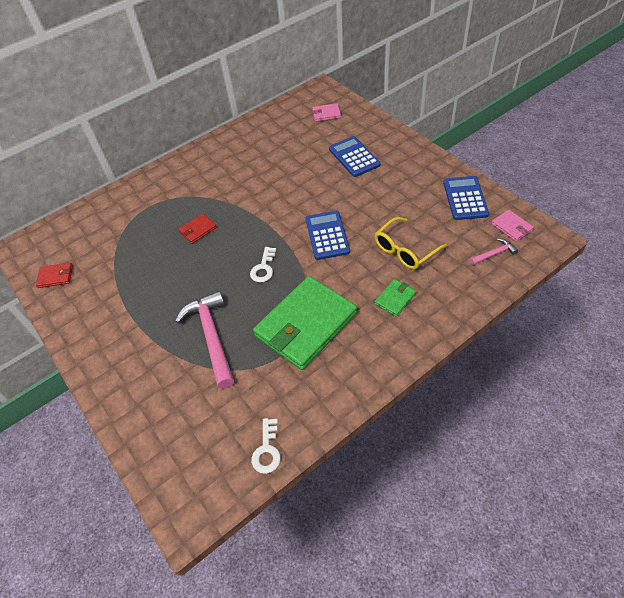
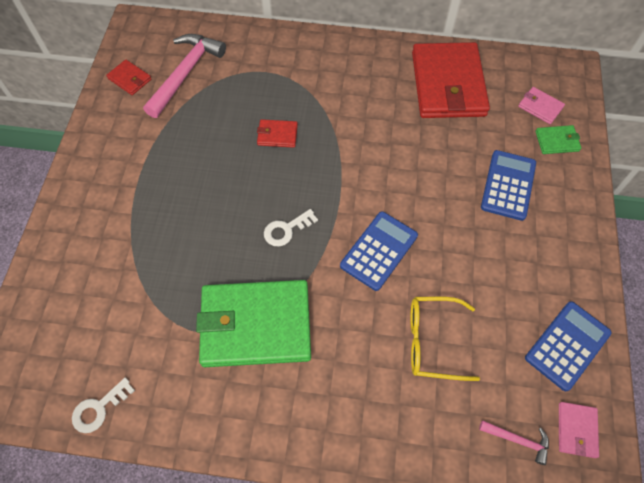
camera: 40 degrees right, 10 degrees up
(211, 337) = (174, 256): pink hammer -> pink hammer (185, 73)
(266, 137) = (448, 84): none -> red wallet
(395, 299) = (360, 383): green wallet -> green wallet (557, 141)

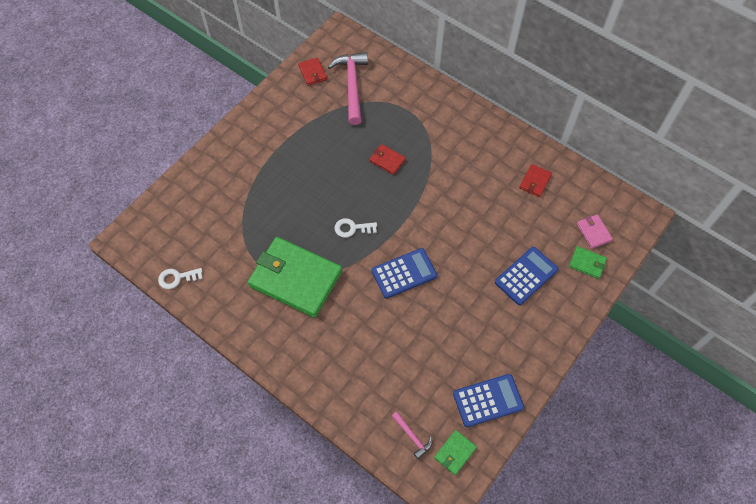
camera: 30 degrees right, 0 degrees up
(185, 73) = (352, 86): pink hammer -> pink hammer turned 60 degrees counterclockwise
(433, 341) = (400, 349): yellow glasses -> none
(448, 84) = (535, 181): red wallet -> red wallet, size x0.42
(576, 430) = (455, 453): pink wallet -> green wallet

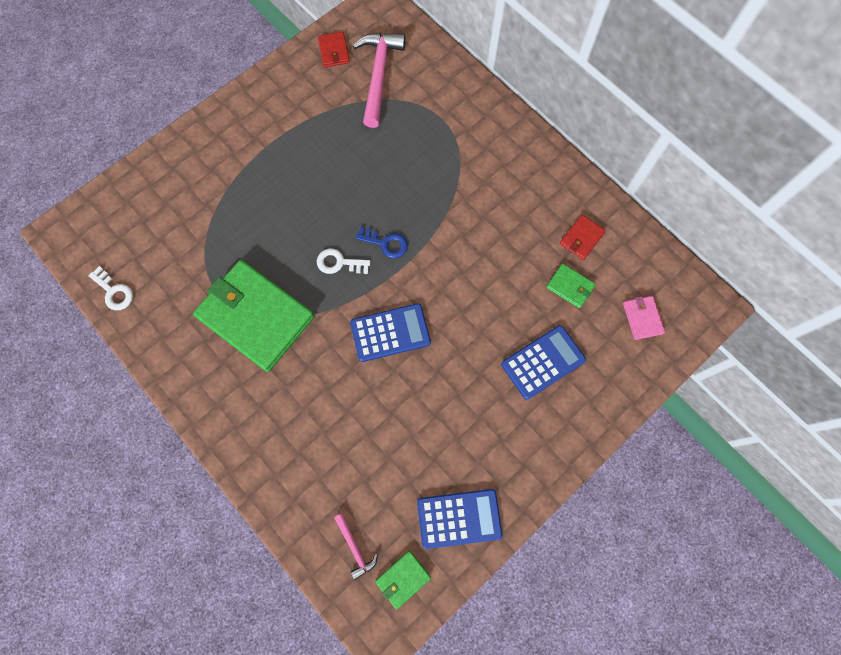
camera: 10 degrees right, 10 degrees up
(177, 278) = (114, 292): white key -> white key turned 135 degrees counterclockwise
(385, 208) = (386, 243): none -> blue key
(387, 160) = (401, 180): red wallet -> none
(587, 263) = (624, 358): green wallet -> green wallet (570, 287)

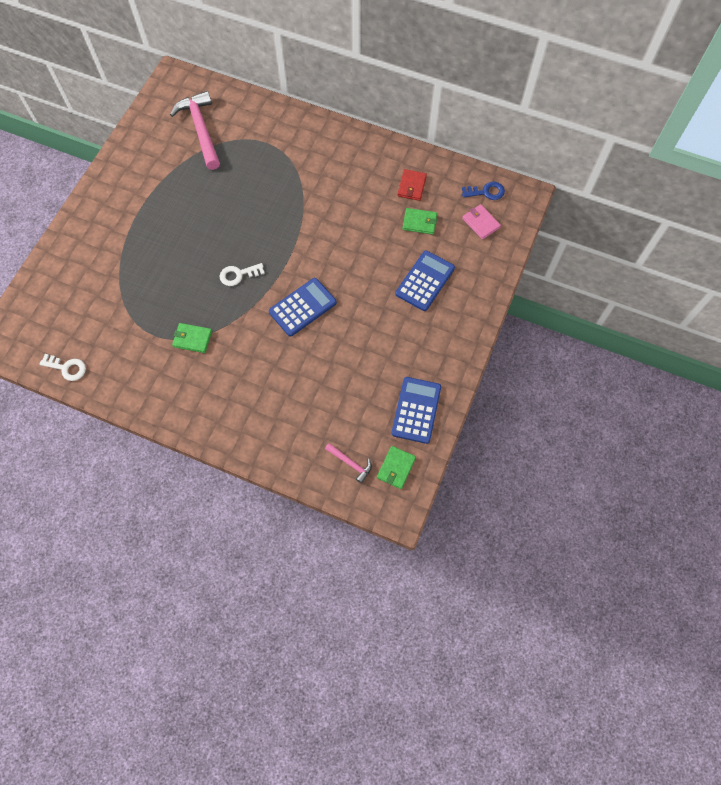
camera: 25 degrees left, 5 degrees down
(256, 316) = (192, 339): green wallet -> green wallet, size x0.42
(334, 51) = (155, 125): red wallet -> none
(386, 243) = (267, 247): blue key -> blue key (486, 192)
(459, 518) = (416, 410): blue calculator -> blue calculator turned 45 degrees counterclockwise

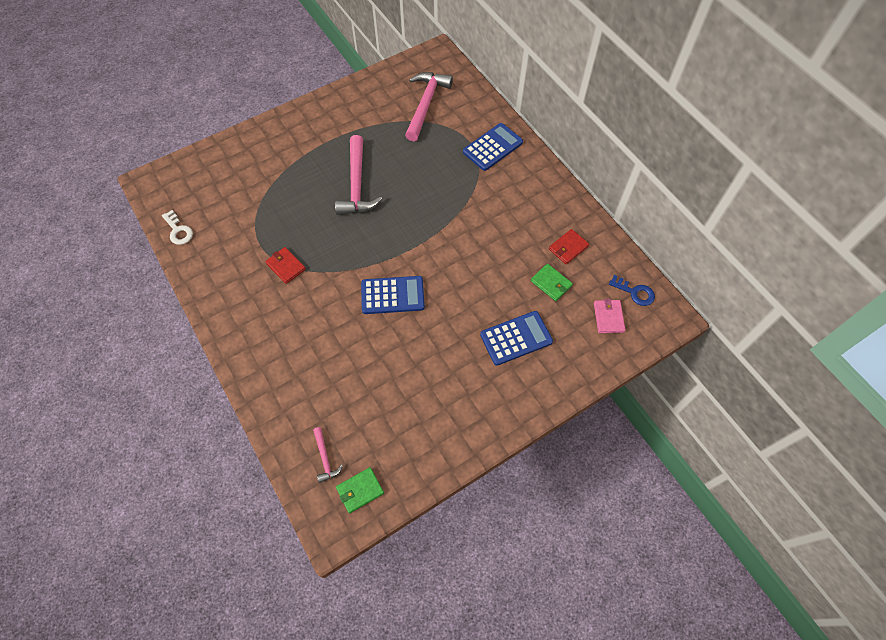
camera: 35 degrees right, 5 degrees down
(192, 339) = (286, 266): green wallet -> red wallet
(197, 234) = (357, 184): none -> pink hammer
(238, 275) = (362, 236): white key -> none
(416, 410) = (418, 450): blue calculator -> blue calculator (492, 147)

